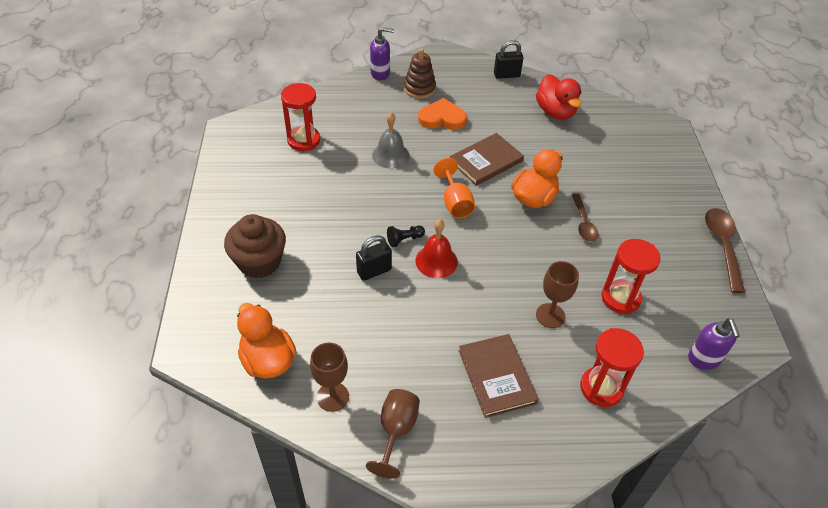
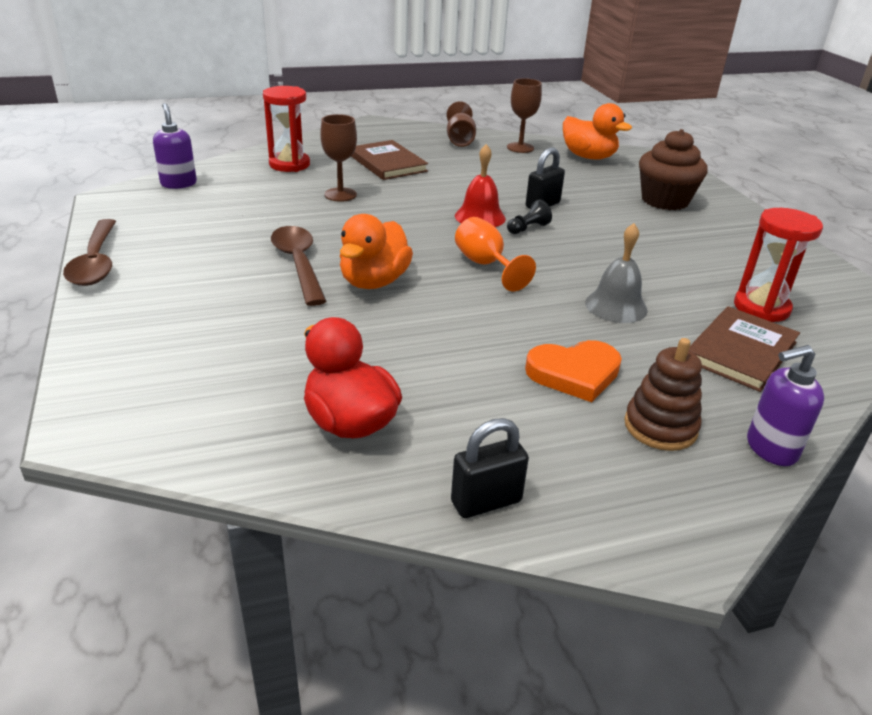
camera: 165 degrees right, 15 degrees down
(486, 161) = (462, 317): brown book -> brown book (740, 351)
(583, 223) = (298, 264): brown spoon -> brown spoon, size x1.51
(620, 298) = (258, 211): red hourglass -> none

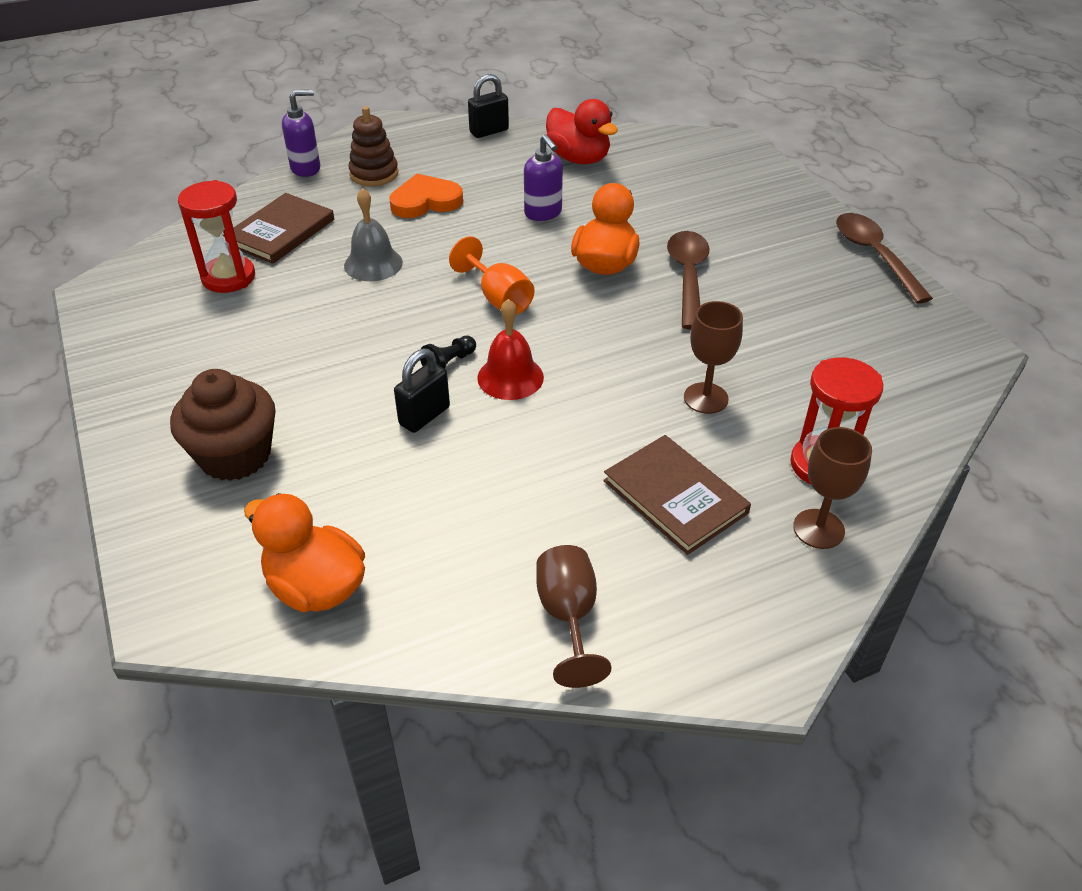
camera: 175 degrees right, 10 degrees up
(178, 184) = (929, 390): purple soap dispenser -> purple soap dispenser (543, 213)
(298, 264) = (688, 277): brown spoon -> brown spoon turned 150 degrees counterclockwise
(520, 148) = (446, 603): brown goblet -> brown goblet (818, 529)

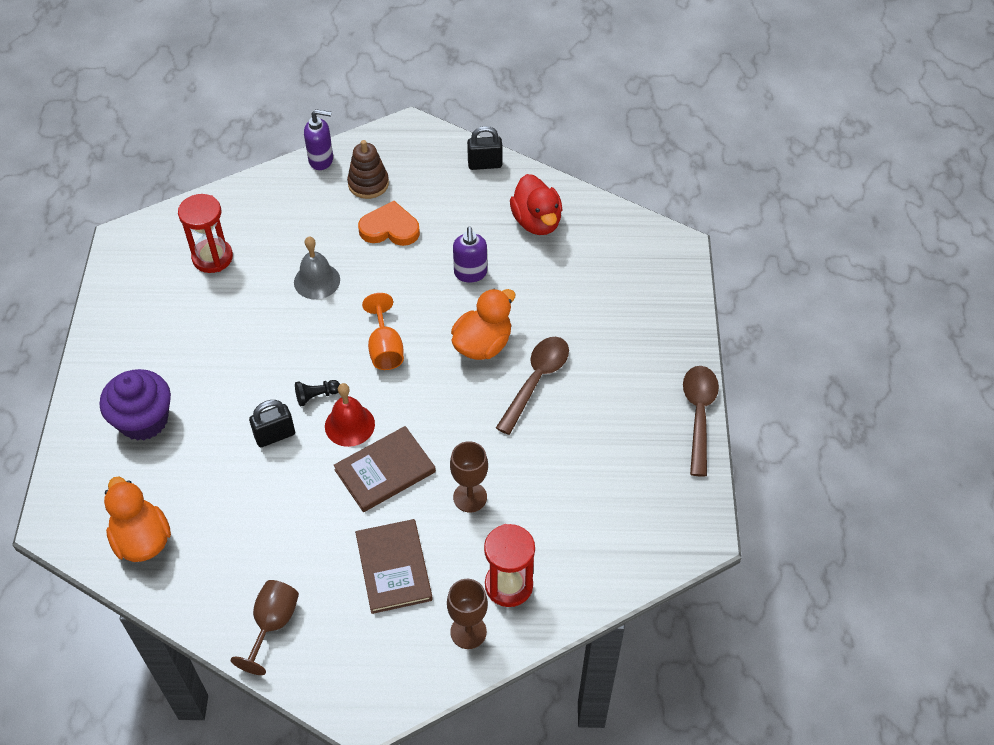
camera: 25 degrees right, 10 degrees up
(235, 455) = (143, 420): brown cupcake -> purple cupcake
(280, 232) = (269, 223): brown book -> brown book (385, 471)

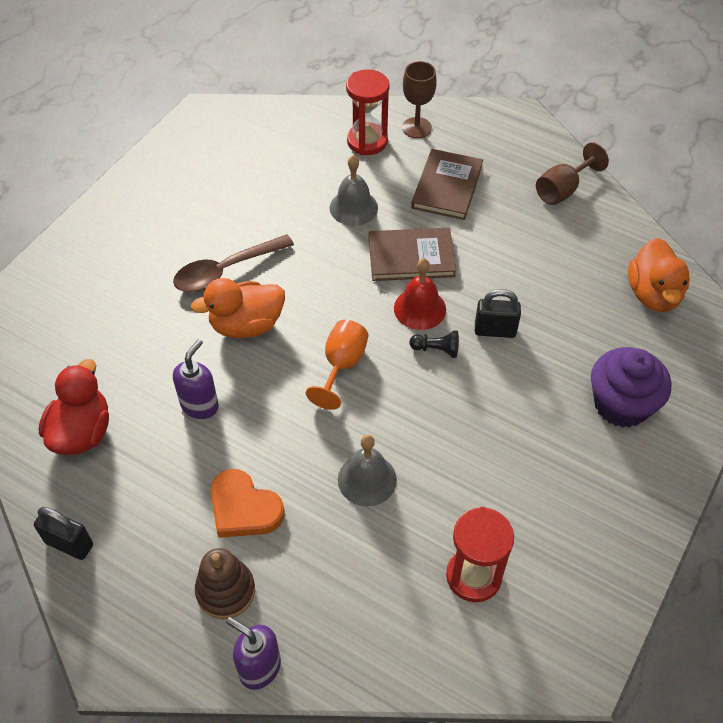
camera: 150 degrees left, 0 degrees up
(470, 497) = (353, 207): brown goblet -> grey bell
(698, 415) = (120, 185): brown spoon -> none

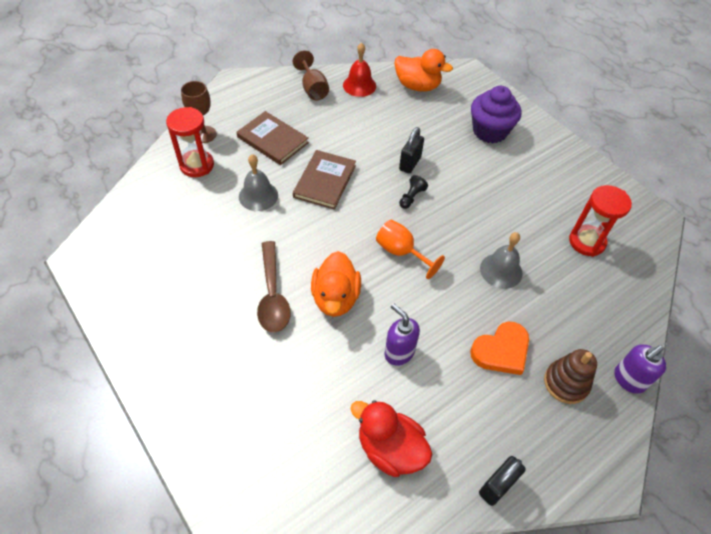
camera: 70 degrees left, 0 degrees up
(420, 308) = (373, 193): red bell -> red bell (359, 85)

